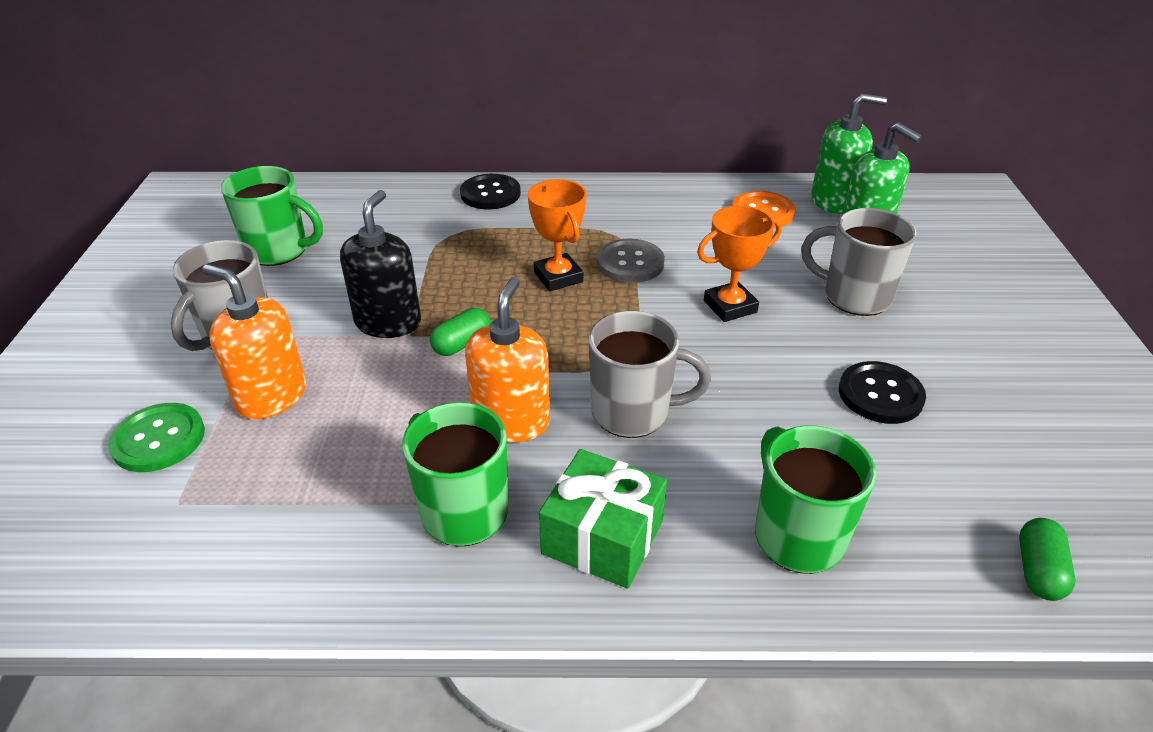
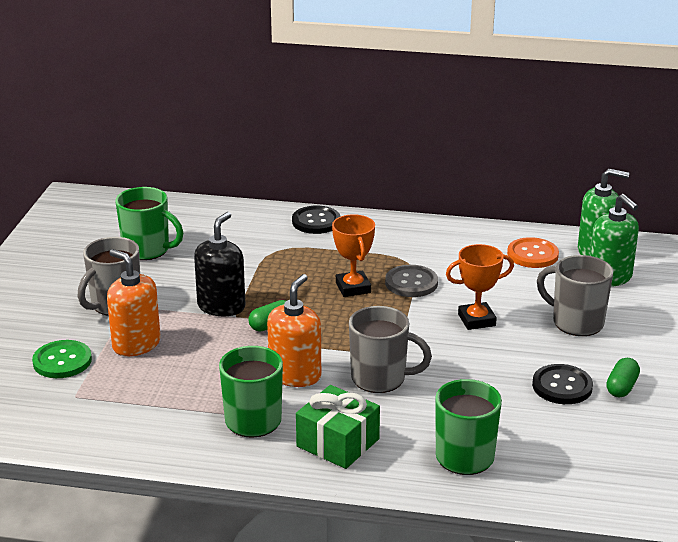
camera: 10 degrees right, 10 degrees down
(1038, 571) = (614, 490): green capsule -> green capsule (621, 387)

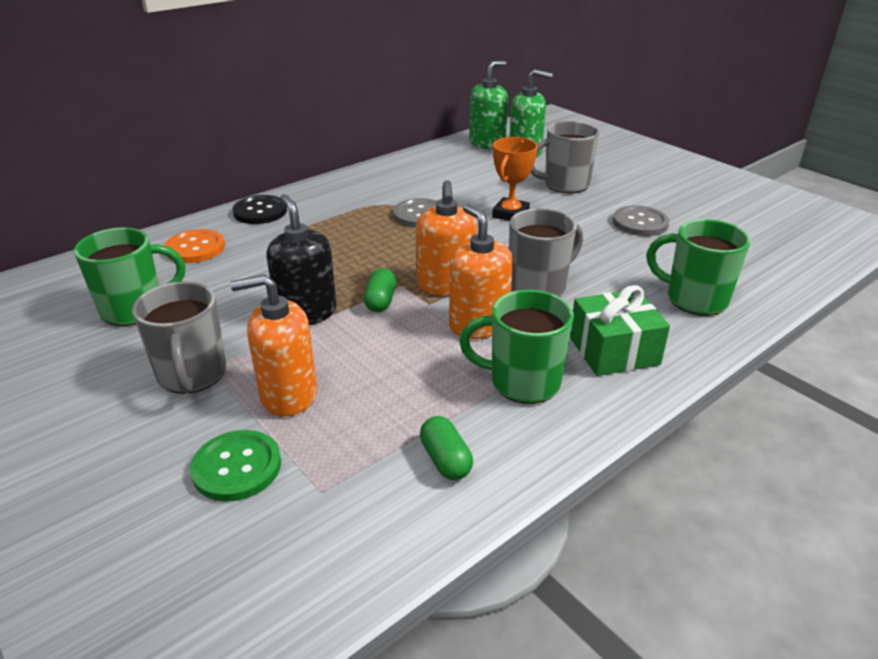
camera: 50 degrees left, 5 degrees up
(327, 340) = (446, 285): none -> orange soap dispenser
(353, 288) = (386, 240): orange trophy -> none
(532, 255) = (457, 161): orange button -> orange button (195, 248)
(562, 386) = (640, 223): black button -> grey button
(621, 387) = (665, 205): green capsule -> green capsule (445, 460)

